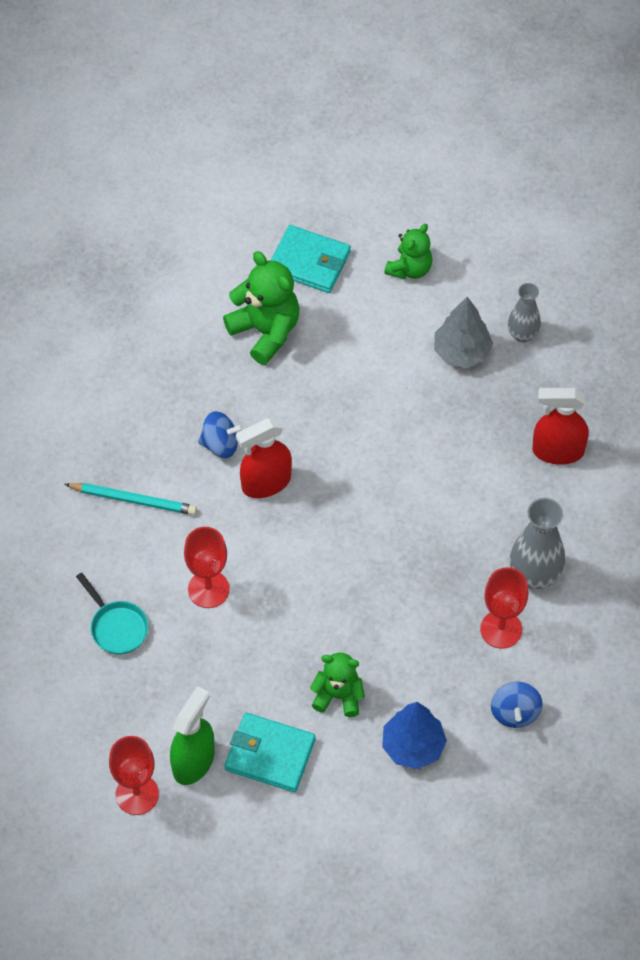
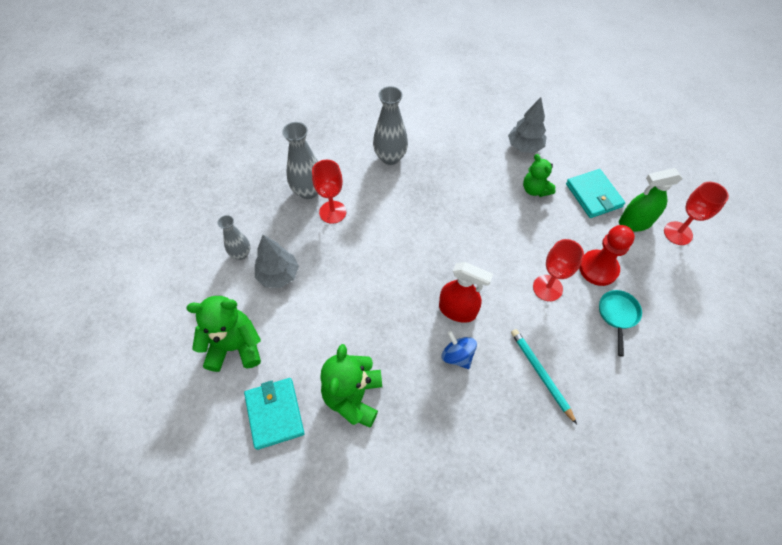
camera: 130 degrees left, 0 degrees up
(180, 661) = (598, 268): none -> red pawn
(409, 269) = (235, 347): green teddy bear -> green teddy bear, size x1.57
(413, 746) = (524, 147): blue tree -> grey tree
(501, 629) = (432, 152): red goblet -> red goblet (332, 212)
(515, 713) = (467, 123): blue spinning top -> none
(557, 451) = (308, 191): red spray bottle -> grey vase

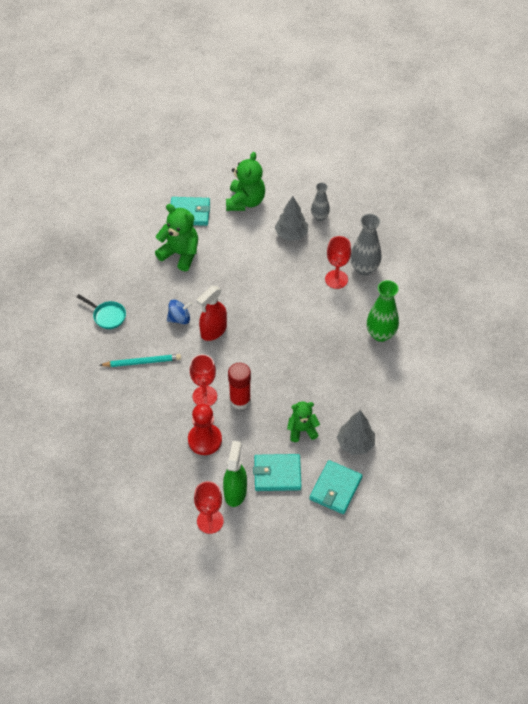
camera: 110 degrees right, 5 degrees down
(390, 157) = (380, 334): grey vase -> green vase
(533, 252) = (240, 400): none -> red glue stick
(578, 149) = (335, 488): none -> turquoise wallet
(617, 315) = (160, 433): turquoise pan -> turquoise pan (107, 316)

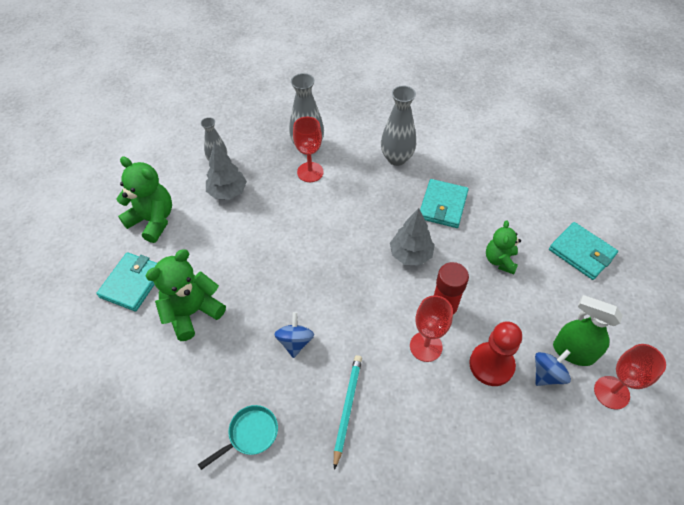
camera: 70 degrees left, 0 degrees up
(210, 477) = (547, 374): none -> blue spinning top
(213, 331) = (330, 309): red spray bottle -> none
(277, 474) = (554, 301): turquoise wallet -> turquoise wallet (443, 205)
(355, 444) = (528, 219): grey tree -> grey tree (410, 255)
(380, 334) = (396, 158): green vase -> grey vase

